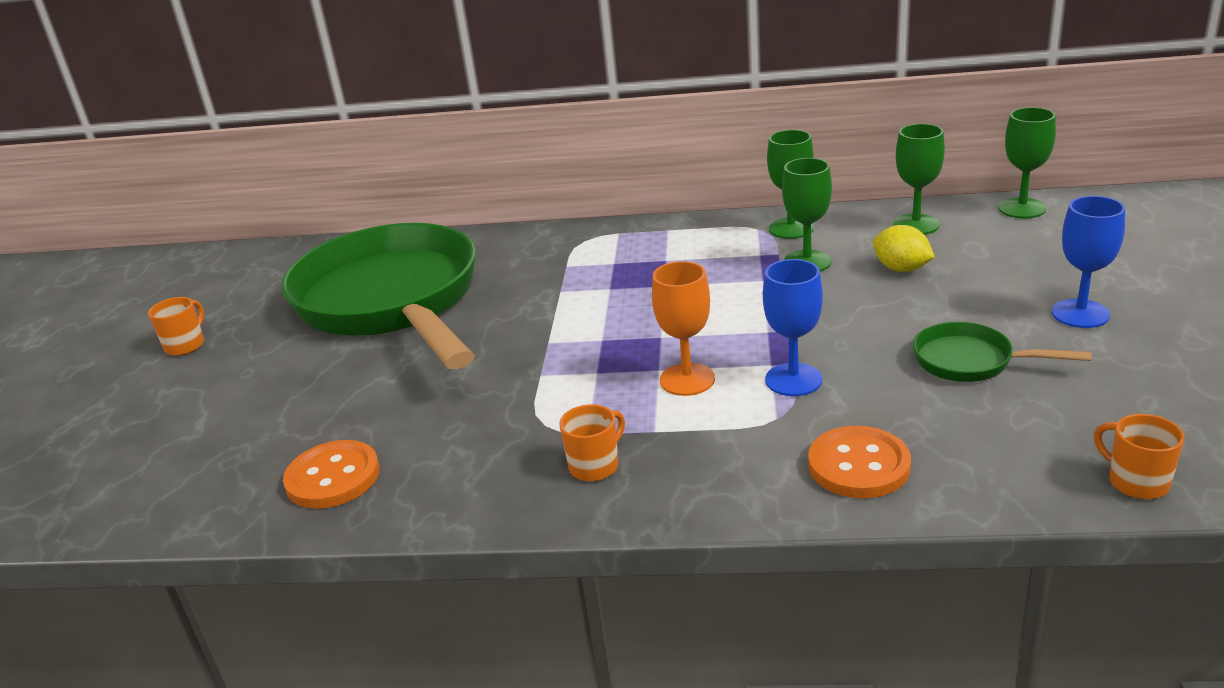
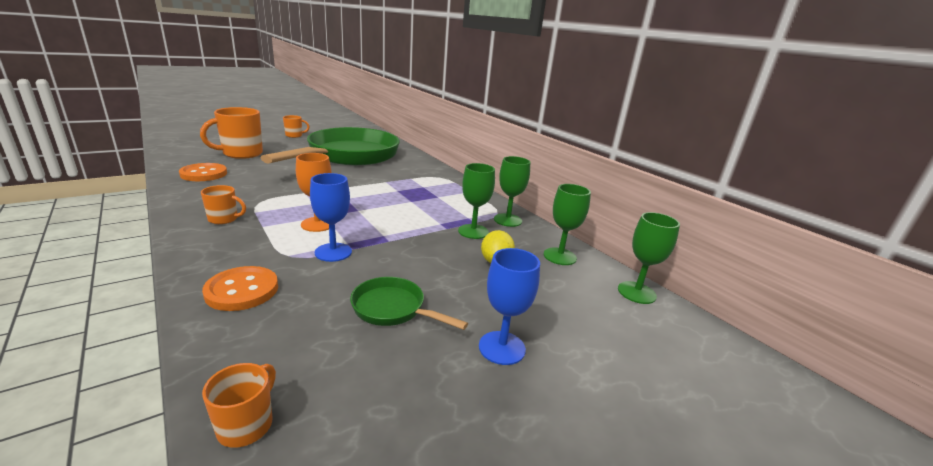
camera: 45 degrees right, 5 degrees down
(244, 423) = (241, 154): none -> orange mug
(971, 361) = (393, 309): green pan -> green pan turned 45 degrees counterclockwise

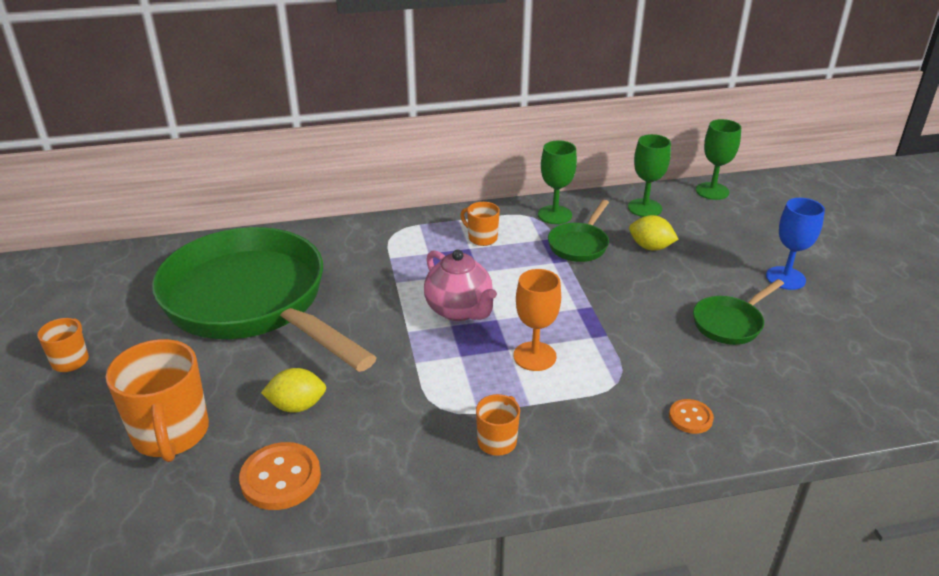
camera: 65 degrees left, 10 degrees up
(242, 290) = (690, 418): orange button -> orange button, size x0.59
(247, 425) = (872, 410): orange mug -> orange mug (482, 238)
(262, 171) = (297, 406): none -> yellow lemon
(333, 252) = (614, 349): blue goblet -> none
(363, 199) = (459, 310): none -> pink teapot
(473, 231) = (579, 244): green goblet -> green pan

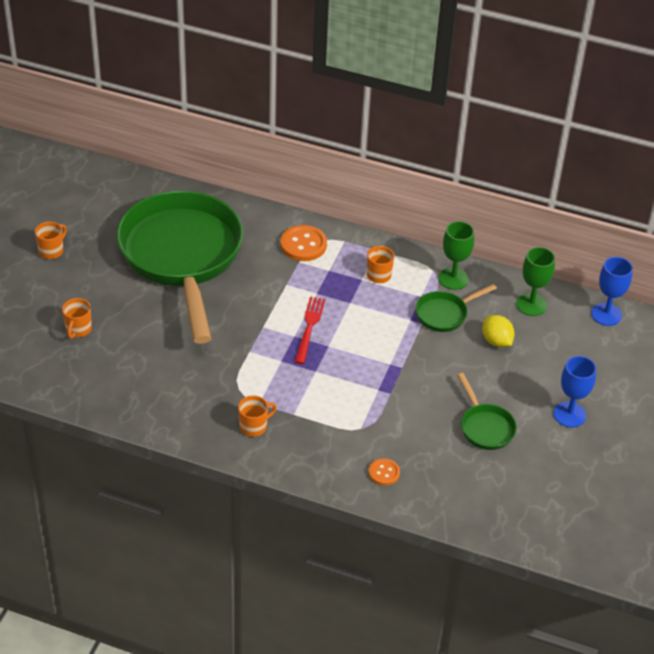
camera: 30 degrees right, 10 degrees up
(171, 434) = (78, 329): orange mug -> orange mug, size x0.52
(281, 478) = (118, 386): orange button -> orange button (303, 245)
(297, 406) = (158, 346): yellow lemon -> none
(459, 310) = (309, 327): pink teapot -> red fork
(534, 356) = (327, 384): orange goblet -> none
(712, 191) = (606, 314): green goblet -> blue goblet
(730, 323) = (485, 427): green pan -> green pan turned 105 degrees counterclockwise

